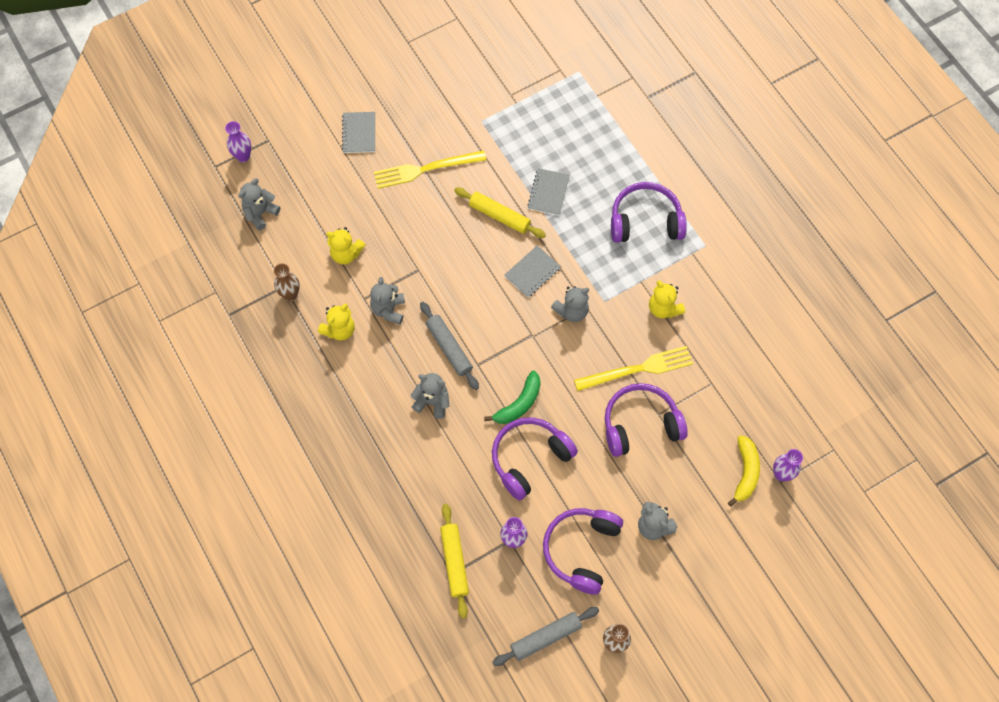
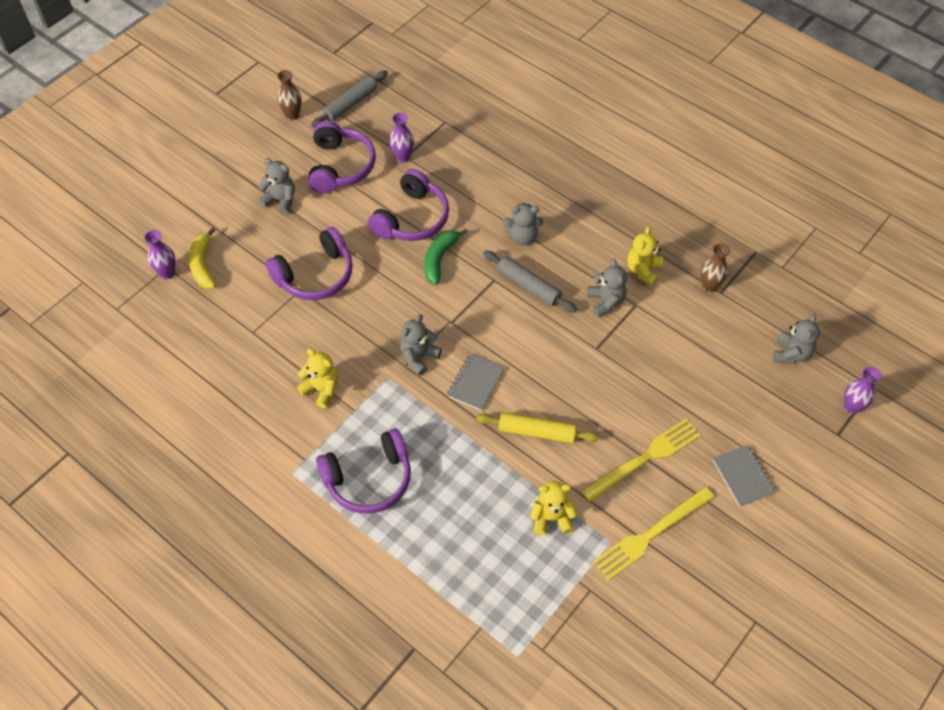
camera: 160 degrees right, 10 degrees down
(346, 254) = (678, 341): yellow teddy bear -> yellow teddy bear (551, 518)
(454, 562) = (446, 130): yellow rolling pin -> none
(548, 192) = (493, 477): grey notebook -> none
(637, 369) = (332, 322): yellow fork -> yellow fork (651, 534)

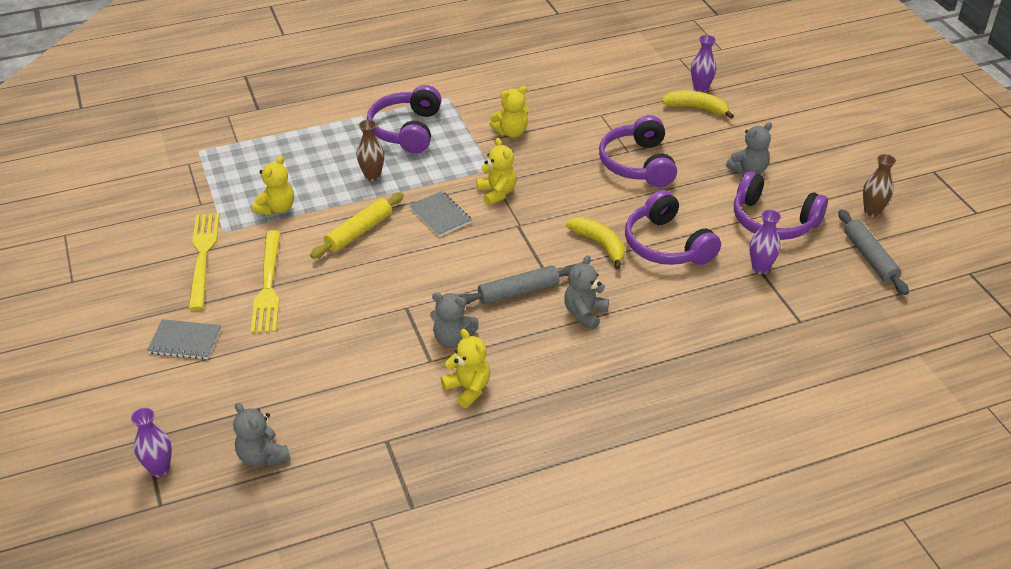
camera: 120 degrees right, 15 degrees down
(419, 357) = (497, 193): grey teddy bear -> yellow teddy bear
(439, 259) = (600, 245): green banana -> yellow banana
(709, 286) = (402, 434): brown vase -> brown vase (372, 176)

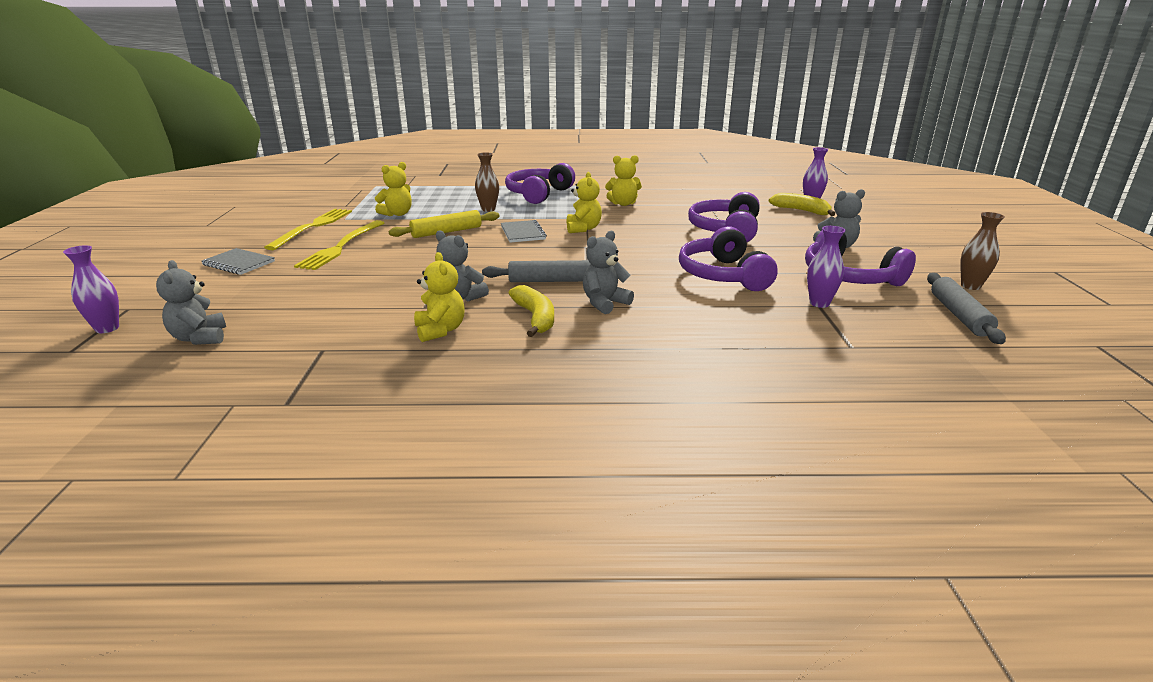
camera: 20 degrees right, 15 degrees down
(600, 245) = (654, 266): yellow banana -> yellow banana (535, 318)

